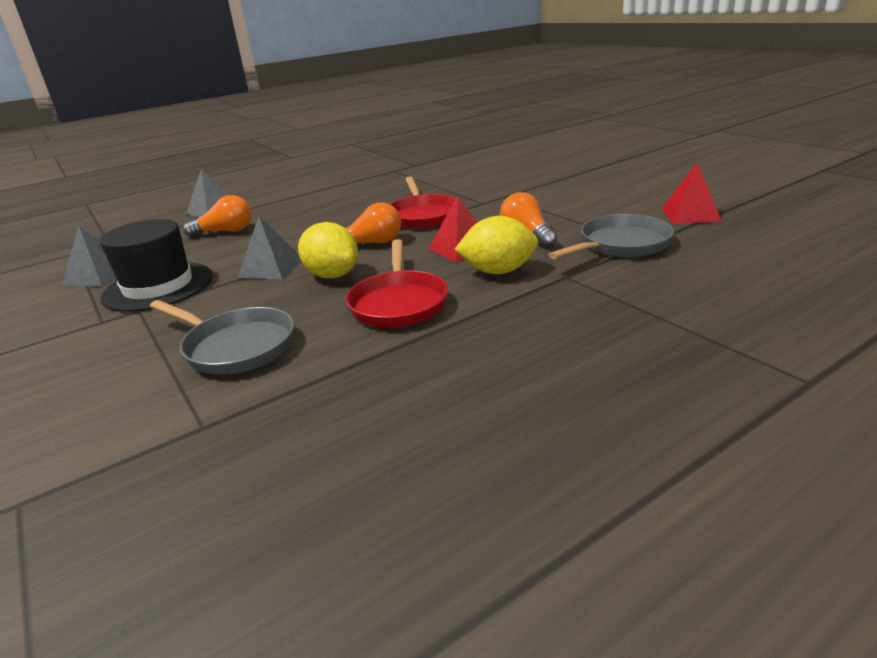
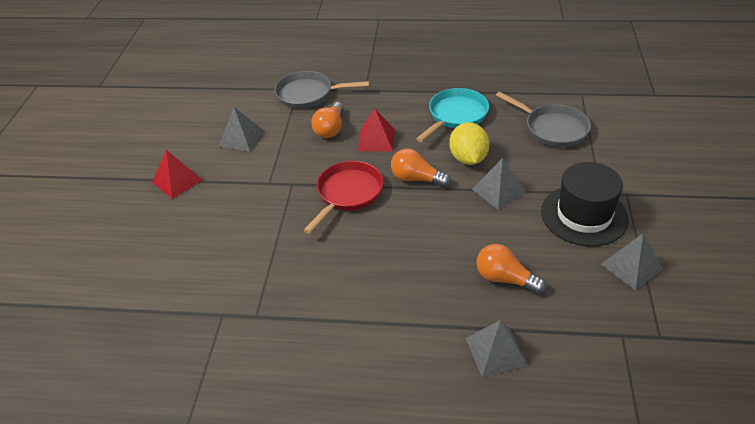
camera: 140 degrees left, 15 degrees up
(236, 347) = (552, 129): grey pan -> grey pan turned 150 degrees clockwise
(398, 303) = (456, 115): red pan -> turquoise pan
(498, 271) = (386, 110): yellow lemon -> none
(593, 201) = (241, 138): none -> grey pyramid
(690, 214) = (235, 95): red pyramid -> red pyramid (177, 181)

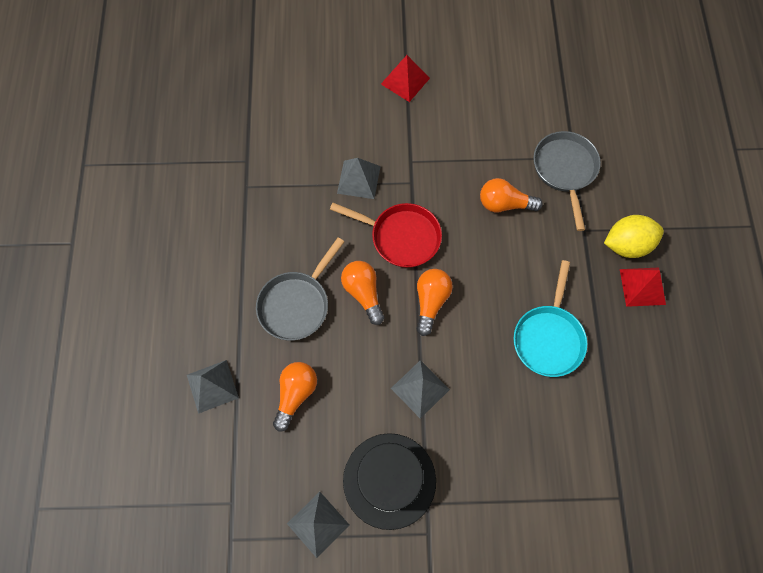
camera: 80 degrees right, 25 degrees up
(241, 138) = (477, 120): grey pyramid -> grey pyramid (358, 179)
(376, 140) = (491, 254): red pyramid -> red pyramid (642, 286)
(402, 223) = (363, 293): none -> orange light bulb
(456, 115) = (548, 338): turquoise pan -> turquoise pan turned 75 degrees clockwise
(468, 158) = (470, 355): yellow lemon -> yellow lemon (627, 245)
(552, 129) = (539, 454): grey pan -> grey pan (296, 304)

